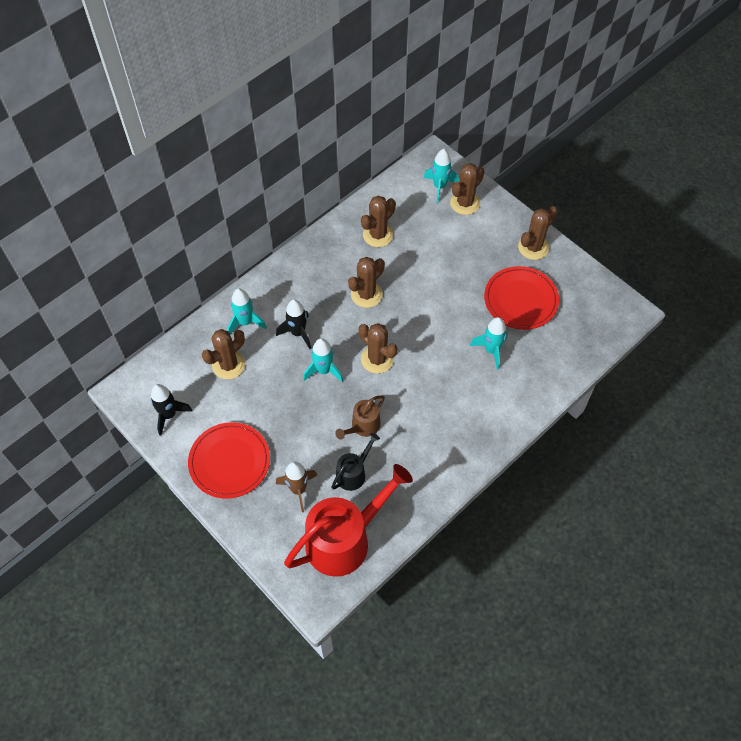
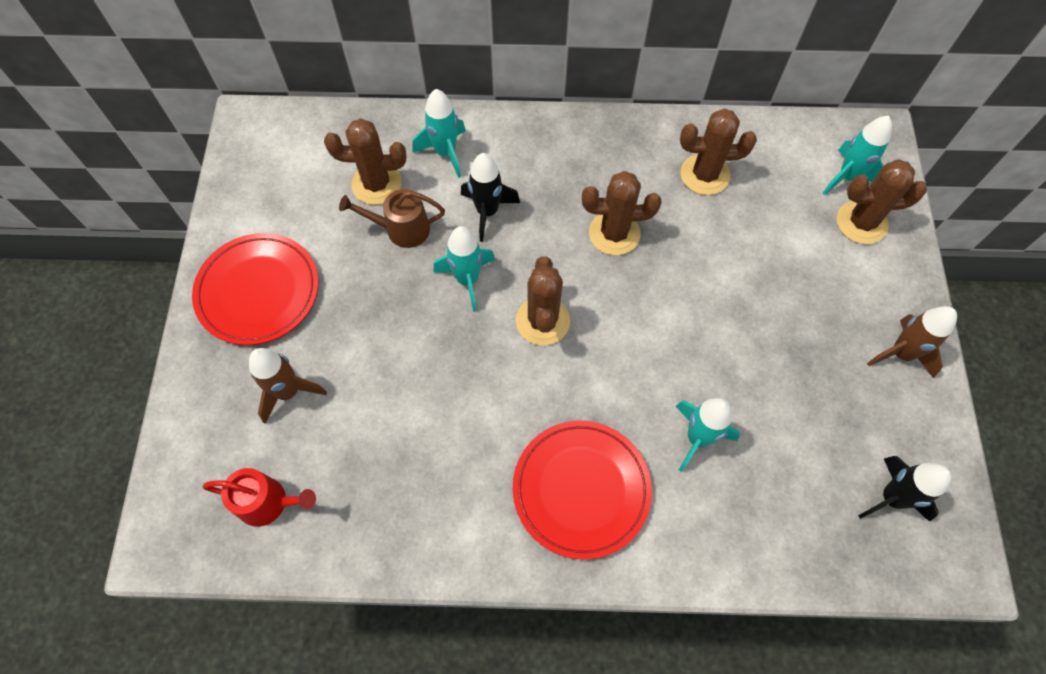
camera: 45 degrees right, 5 degrees up
(169, 415) = (260, 185): black rocket -> black rocket (891, 498)
(344, 540) = (268, 502): red watering can -> red watering can, size x0.49
(353, 473) = (366, 432): black watering can -> none
(363, 426) = (438, 386): brown watering can -> brown watering can (402, 229)
(520, 300) = (808, 408): red plate -> red plate (581, 489)
(533, 247) = (901, 353): brown cactus -> brown rocket

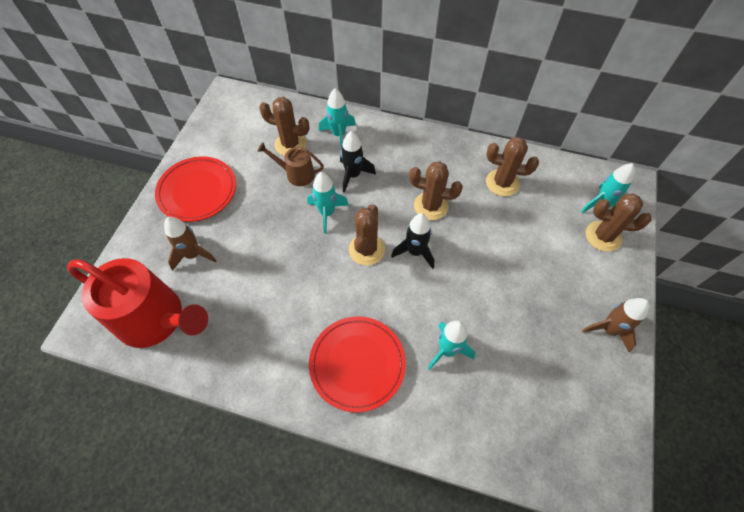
camera: 15 degrees right, 5 degrees down
(268, 502) = (156, 319): red watering can -> red watering can, size x2.05
(891, 498) = (575, 428): black rocket -> black rocket (415, 252)

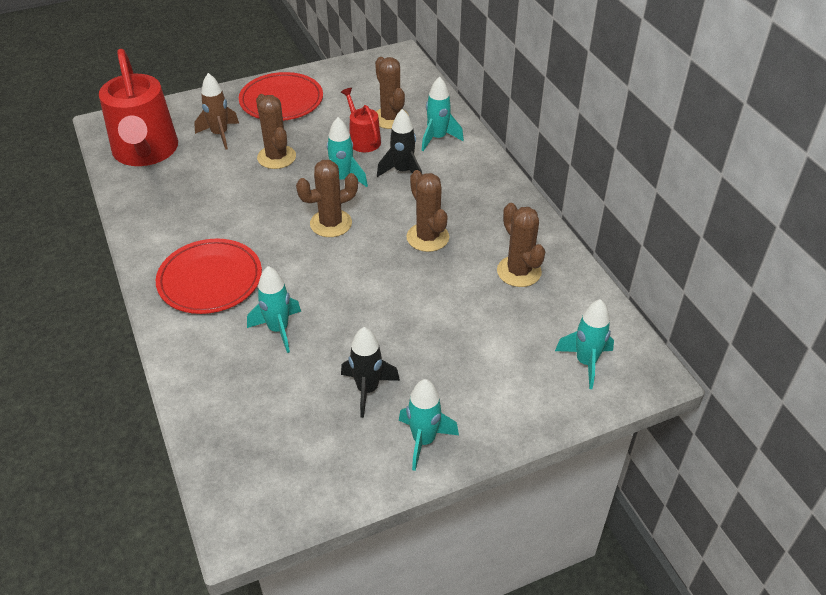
camera: 50 degrees right, 15 degrees down
(296, 174) = (363, 140): brown watering can -> red watering can
(415, 252) = (363, 254): black rocket -> black rocket (367, 389)
(603, 236) = (543, 383): brown cactus -> brown cactus (276, 157)
(608, 330) = (424, 441): brown rocket -> turquoise rocket

